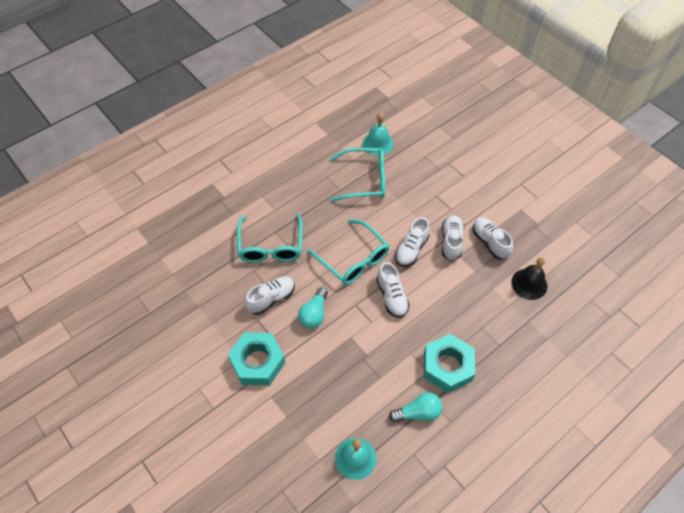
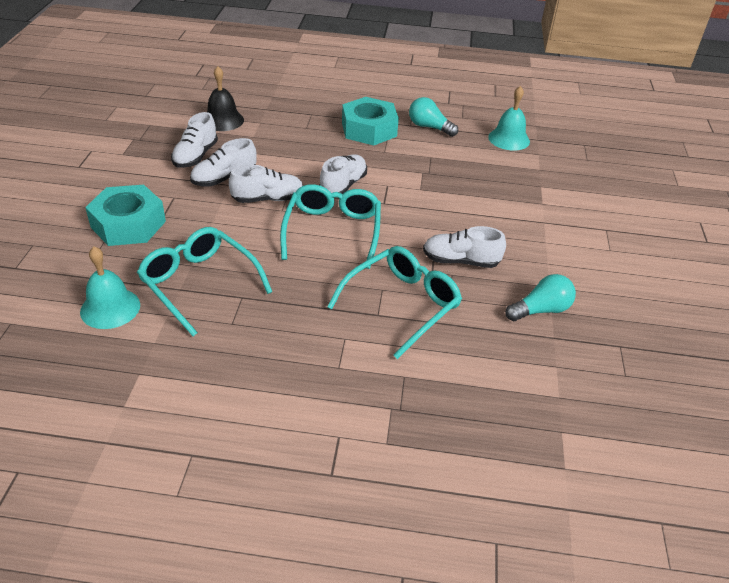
camera: 135 degrees left, 15 degrees down
(257, 362) = (530, 229): turquoise nut -> turquoise nut (128, 224)
(314, 314) = (432, 222): turquoise light bulb -> turquoise light bulb (541, 310)

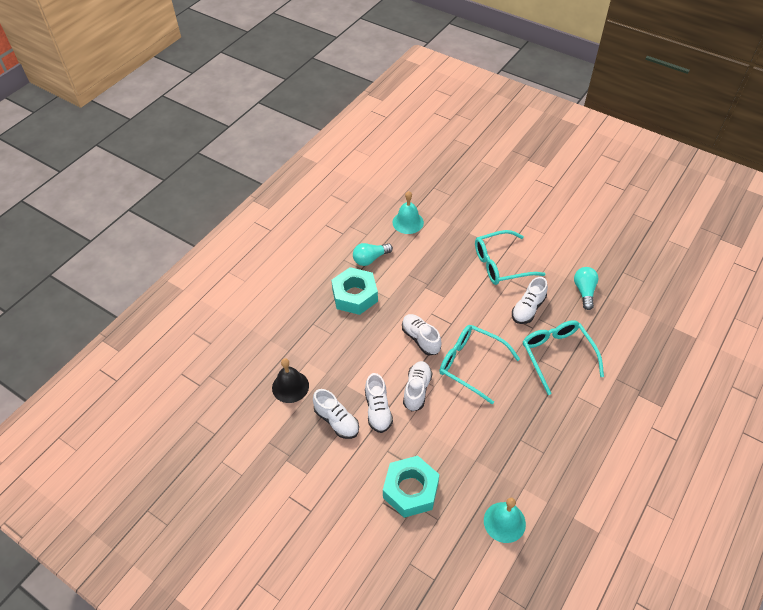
camera: 60 degrees left, 10 degrees up
(200, 284) = (498, 460): turquoise glasses -> turquoise glasses (501, 264)

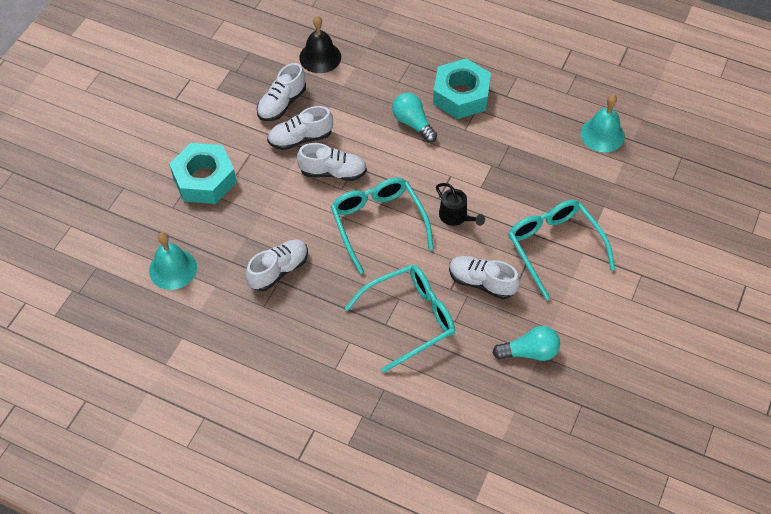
camera: 80 degrees right, 5 degrees up
(370, 259) = (525, 103): turquoise light bulb -> turquoise light bulb (413, 123)
(420, 339) = (408, 168): white shoe -> white shoe (279, 270)
(470, 315) = (456, 217): none -> black watering can
(471, 365) = (378, 224): turquoise glasses -> turquoise glasses turned 45 degrees counterclockwise

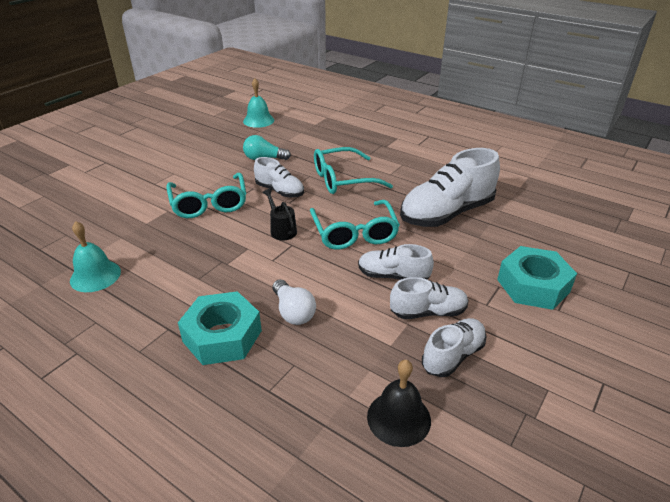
camera: 170 degrees left, 20 degrees down
(173, 269) = (542, 223): turquoise bell -> turquoise bell (258, 120)
(279, 270) = (446, 213): white shoe -> white shoe, size x1.81
(413, 123) = (293, 312): turquoise light bulb -> white light bulb

